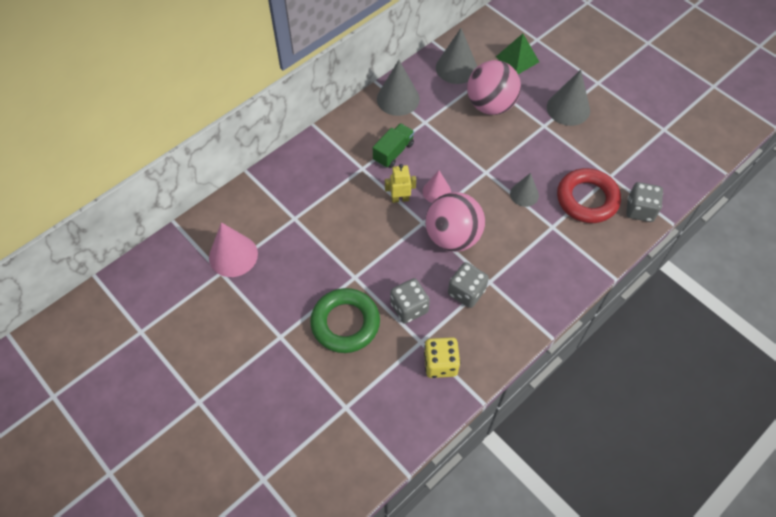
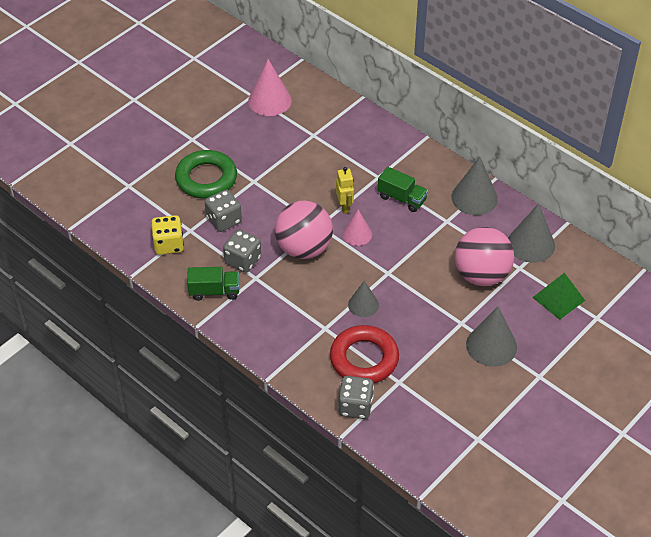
camera: 85 degrees right, 10 degrees down
(507, 320) = (214, 291): none -> green truck

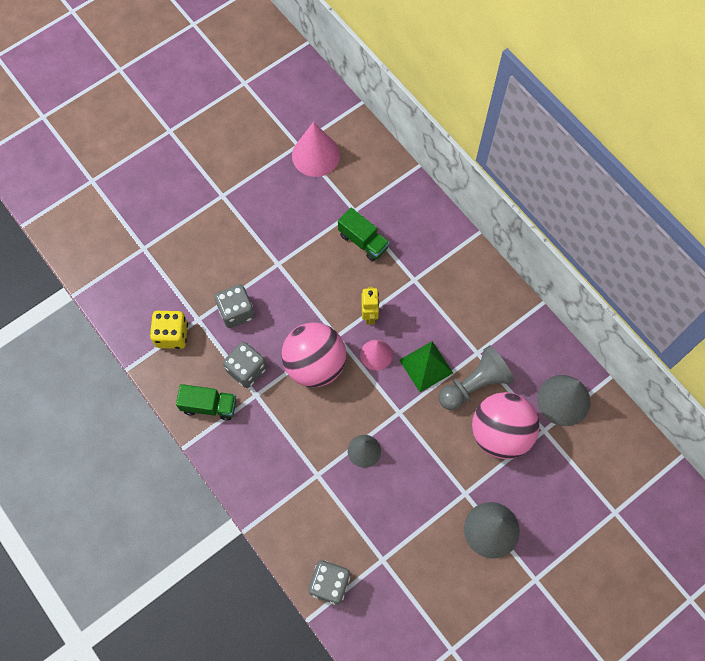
camera: 10 degrees right, 20 degrees up
(206, 179) = (228, 252): green ring -> none
(364, 359) = (351, 523): red ring -> none
(402, 198) = (434, 314): green truck -> green truck (363, 241)
(450, 244) = (474, 384): none -> grey pawn
(474, 198) = (514, 326): grey cone -> none
(558, 298) = (578, 479): green pyramid -> green pyramid (426, 366)

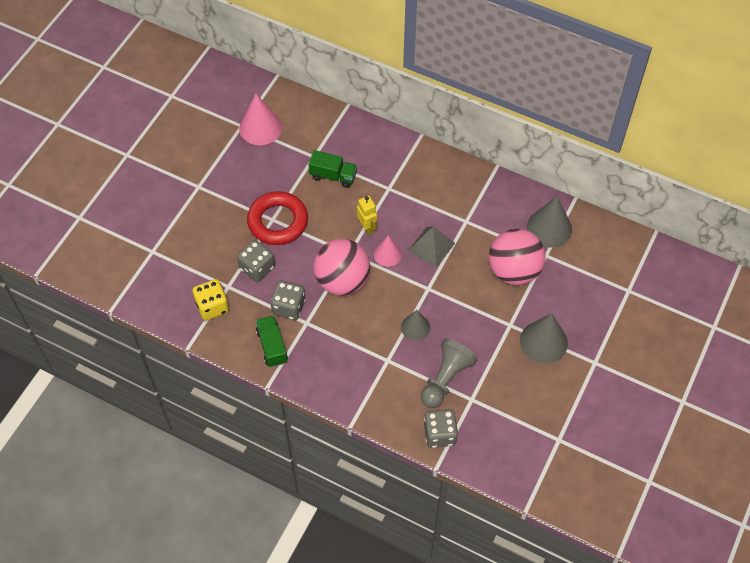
camera: 25 degrees left, 10 degrees down
(209, 406) = (272, 346): green truck -> green truck turned 90 degrees counterclockwise
(282, 269) = (278, 221): none -> red ring
(426, 366) = (431, 246): green pyramid -> grey pyramid
(474, 384) = (476, 244): grey pawn -> grey pawn (445, 379)

